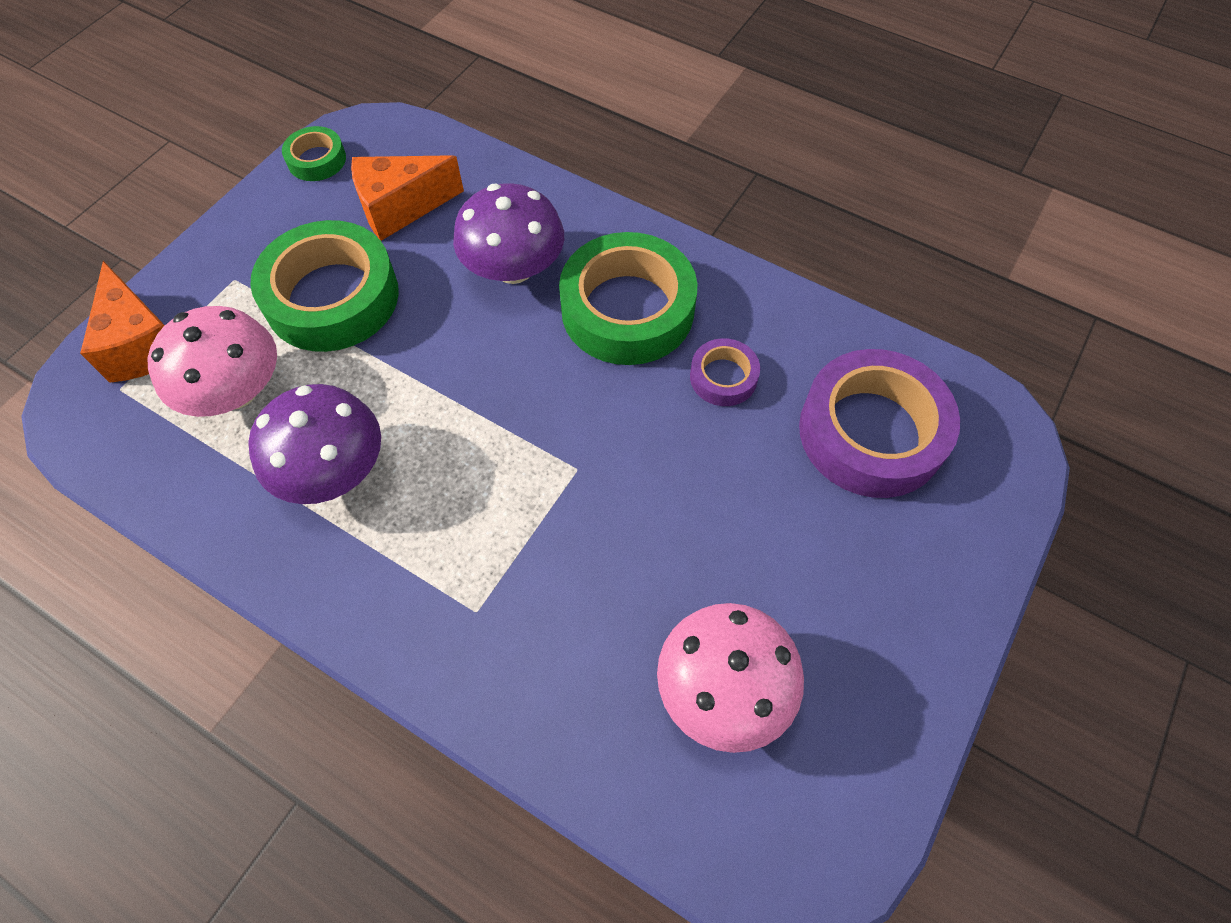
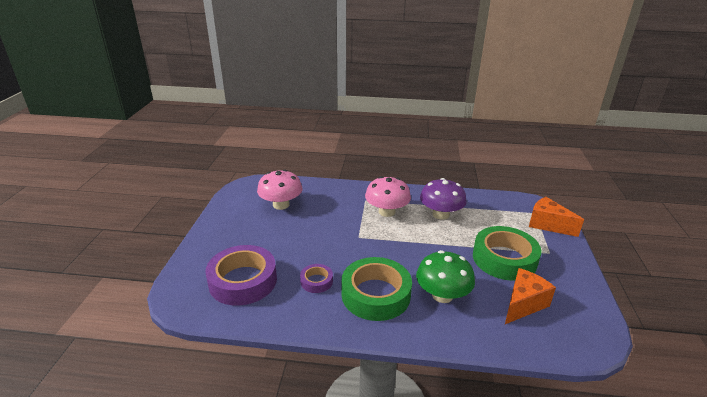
camera: 155 degrees right, 30 degrees down
(235, 391) = (498, 222): pink mushroom -> pink mushroom (387, 212)
(316, 160) = (593, 314): green tape -> none
(514, 268) = (442, 295): purple mushroom -> green mushroom

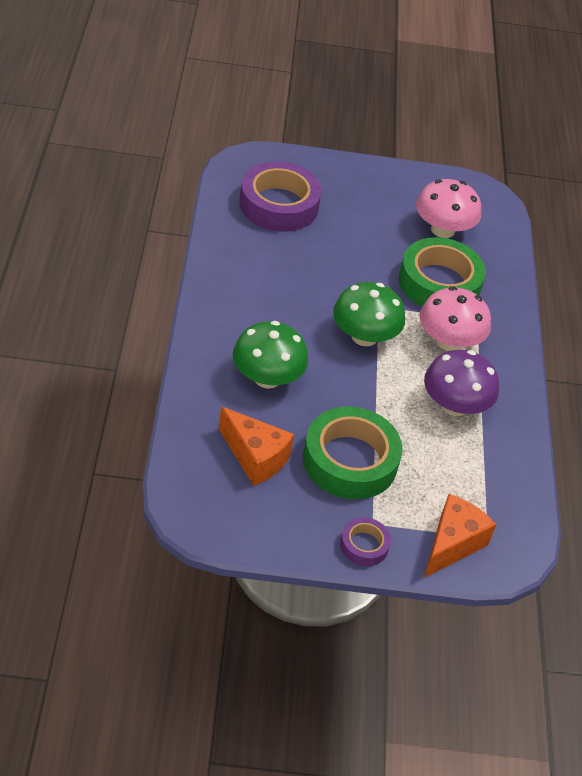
camera: 80 degrees right, 15 degrees up
(316, 281) = (283, 264): purple tape -> purple tape (364, 545)
(375, 294) = (263, 315): green tape -> green tape (439, 283)
(389, 245) = (364, 336): none -> green mushroom

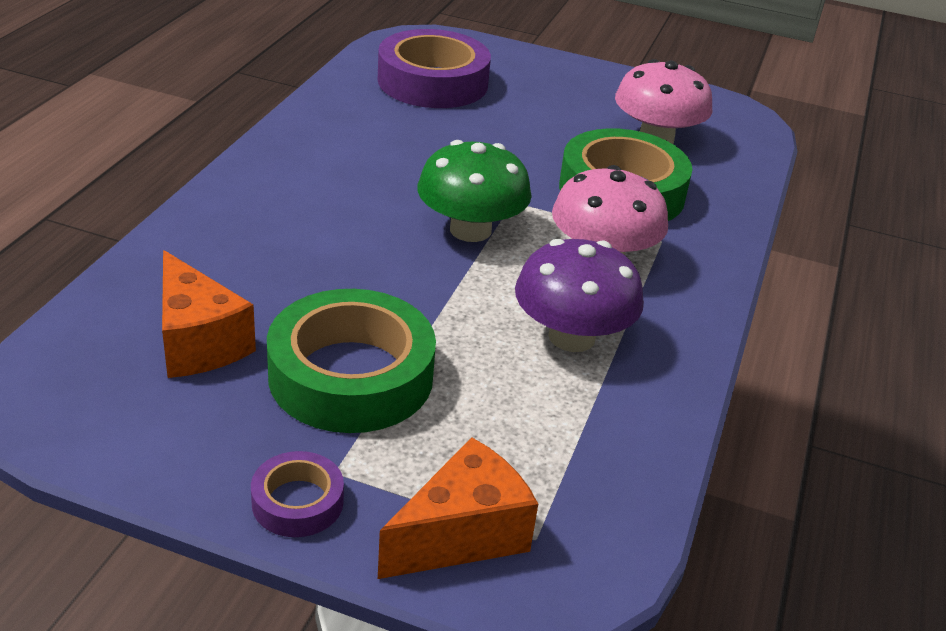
camera: 20 degrees right, 10 degrees down
(267, 378) = (288, 250): green mushroom -> none

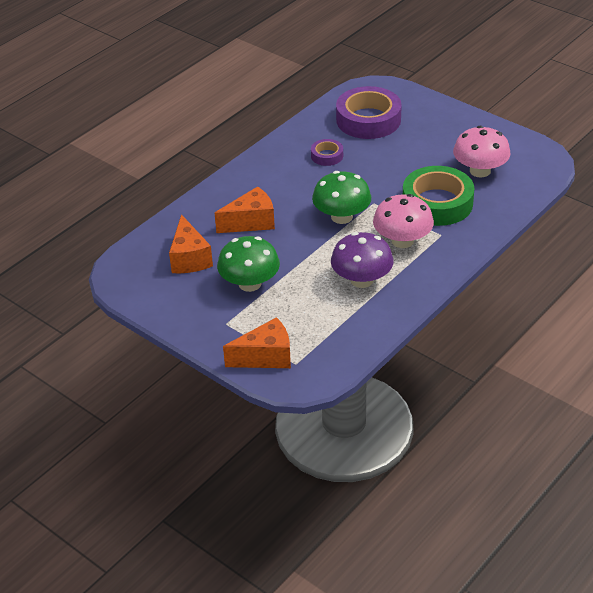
camera: 25 degrees right, 5 degrees up
(297, 502) = (206, 333): purple tape -> purple tape (327, 156)
(301, 258) = (251, 222): none -> orange cheese
(351, 375) = (250, 283): green tape -> green mushroom

